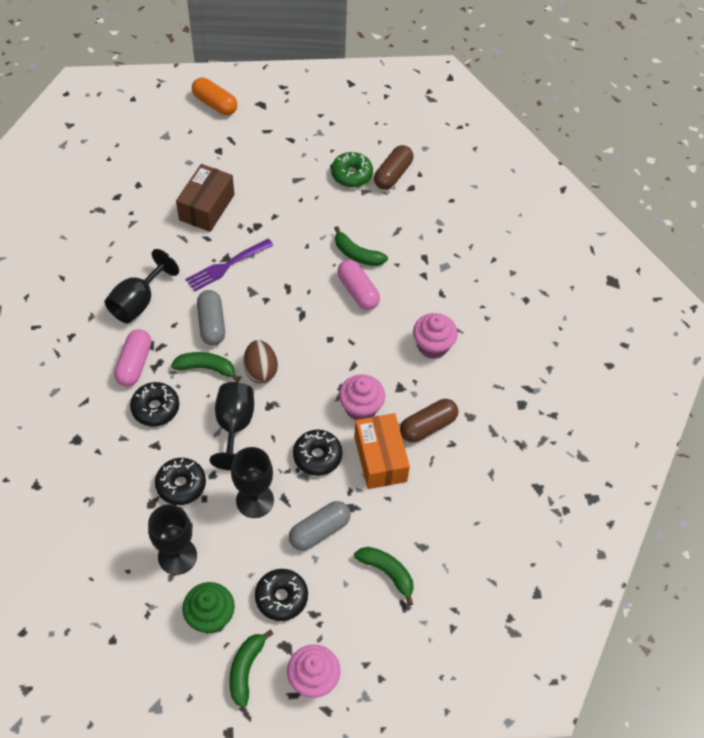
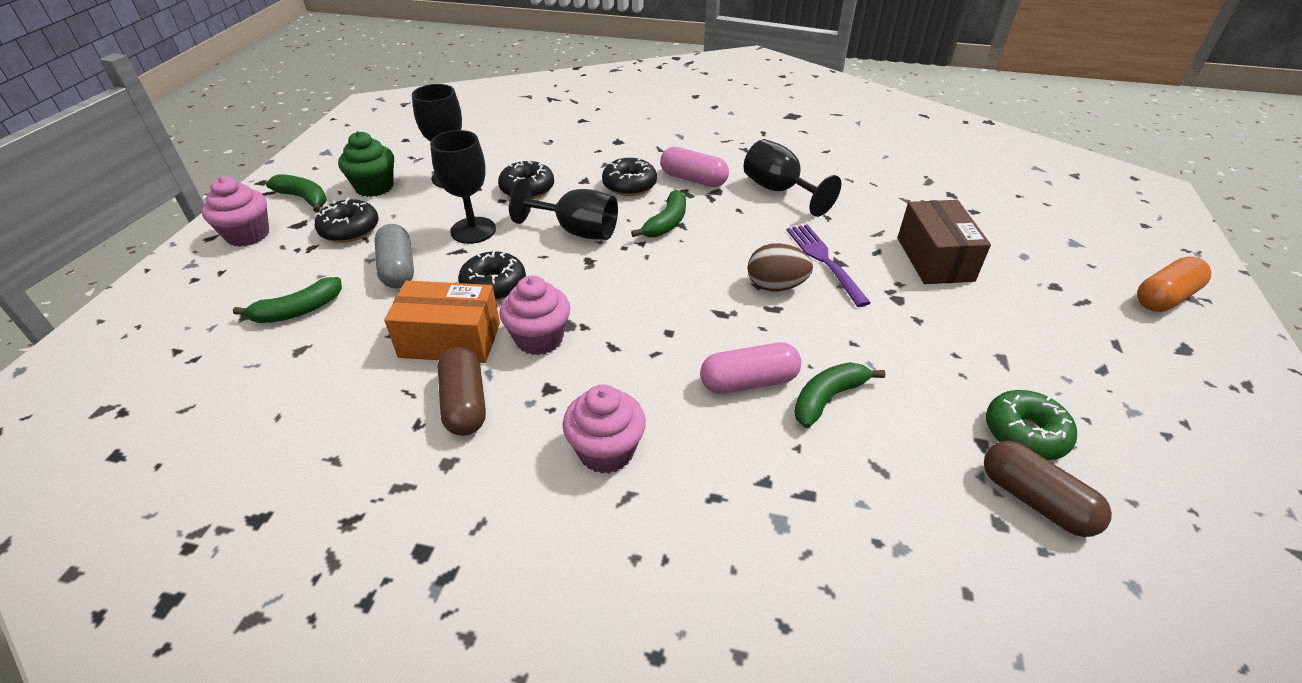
camera: 110 degrees right, 15 degrees down
(207, 207) = (934, 259): brown box -> brown box turned 45 degrees clockwise
(211, 324) = (730, 236): grey capsule -> none
(260, 370) = (644, 262): brown egg -> brown egg (776, 286)

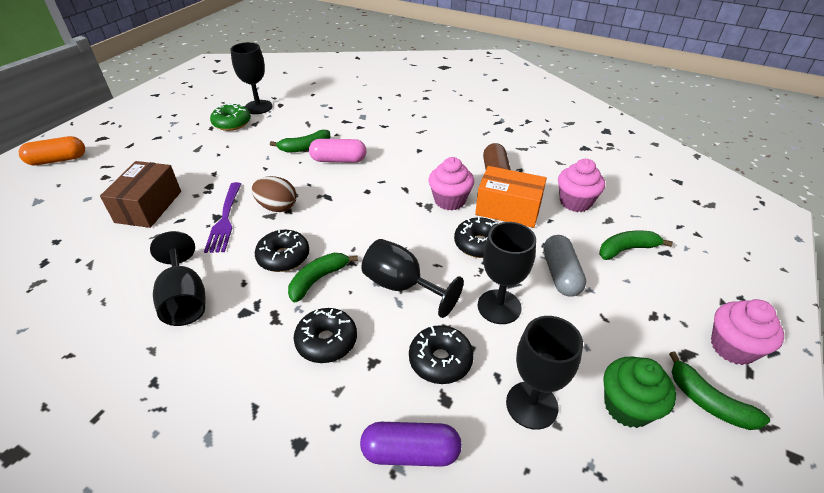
camera: 165 degrees left, 0 degrees up
(350, 230) = (625, 333): black donut -> black donut (283, 257)
(541, 148) = (410, 452): none -> purple capsule
(606, 451) = (425, 146): pink cupcake -> pink cupcake (575, 202)
(693, 179) = (254, 336): pink capsule -> none
(1035, 500) = (258, 107): brown capsule -> black goblet

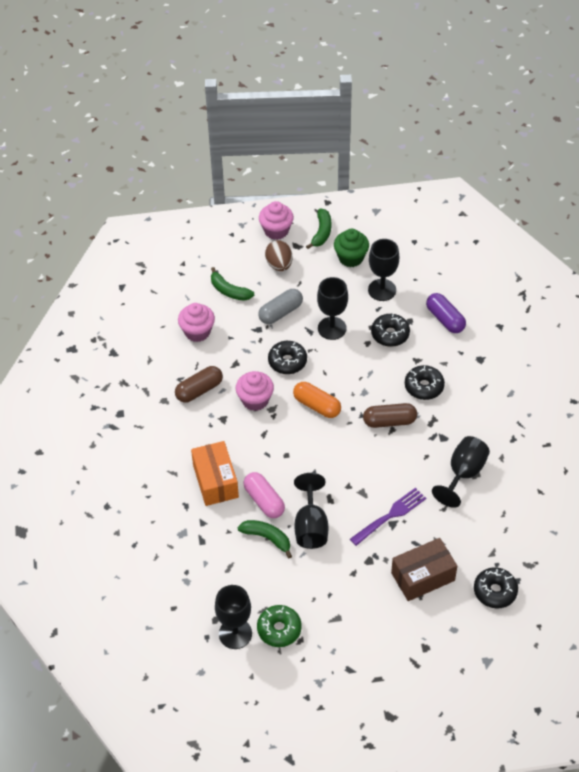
camera: 125 degrees left, 10 degrees up
(58, 160) = (442, 711): orange capsule -> orange capsule (317, 406)
(277, 207) = (351, 495): brown egg -> brown egg (279, 265)
(283, 257) = (389, 453): black donut -> black donut (495, 591)
(318, 279) = (389, 421): green banana -> brown capsule
(402, 286) = (357, 378): black goblet -> black goblet (311, 526)
(508, 209) = (237, 363): orange box -> orange box (215, 481)

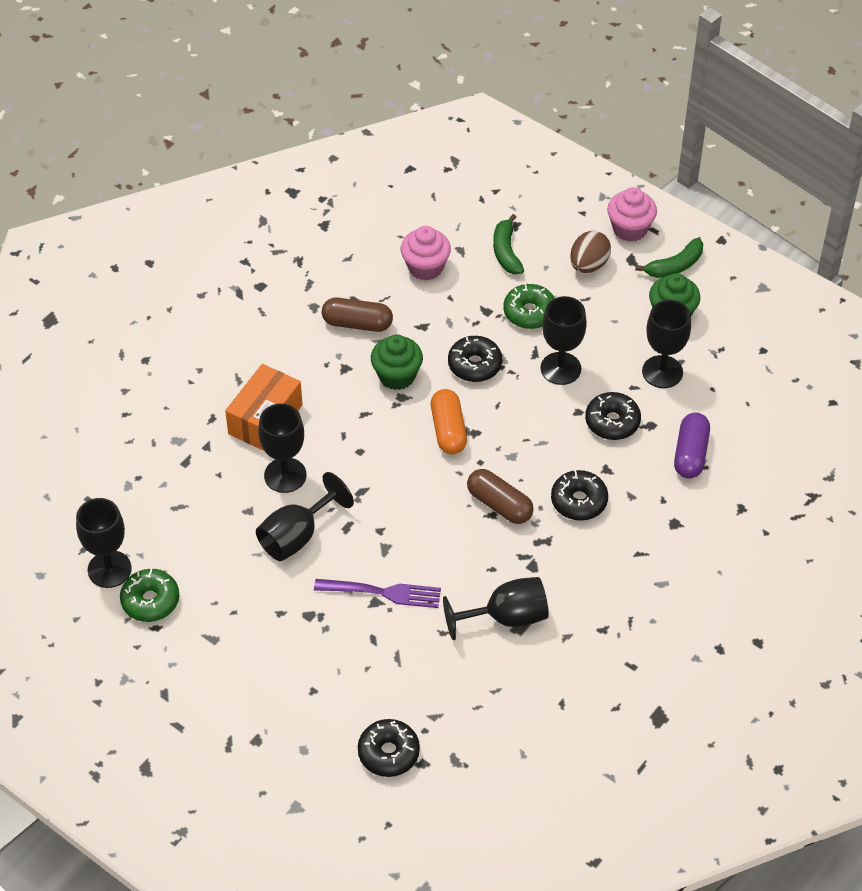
camera: 45 degrees right, 0 degrees up
(255, 400) = (397, 376): pink cupcake -> green cupcake
(264, 501) = (285, 475): pink capsule -> black goblet
(267, 538) = (244, 511): green banana -> none
(280, 312) = (529, 312): grey capsule -> green donut
(423, 576) = (339, 675): brown box -> none

